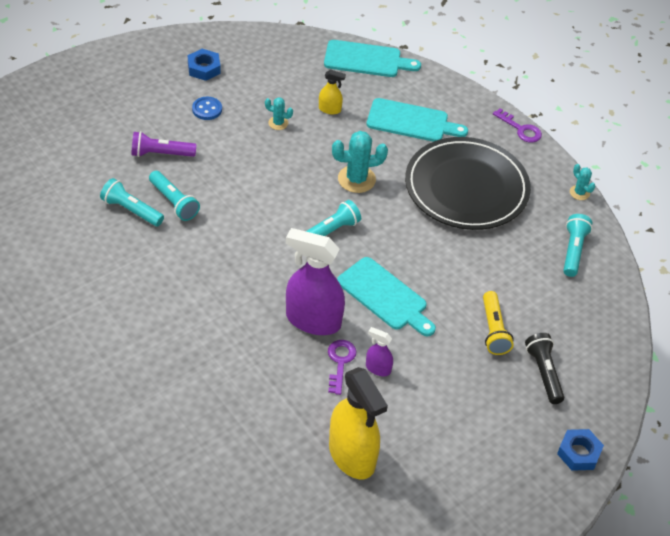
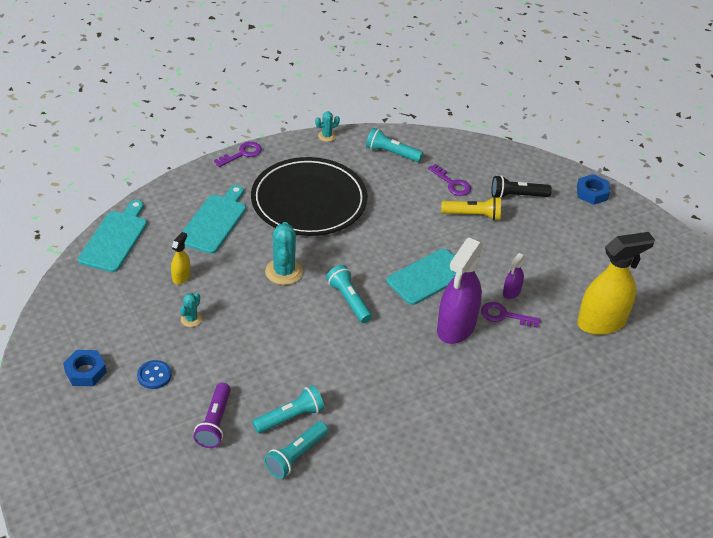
camera: 80 degrees left, 5 degrees down
(541, 309) = (452, 184): none -> purple key

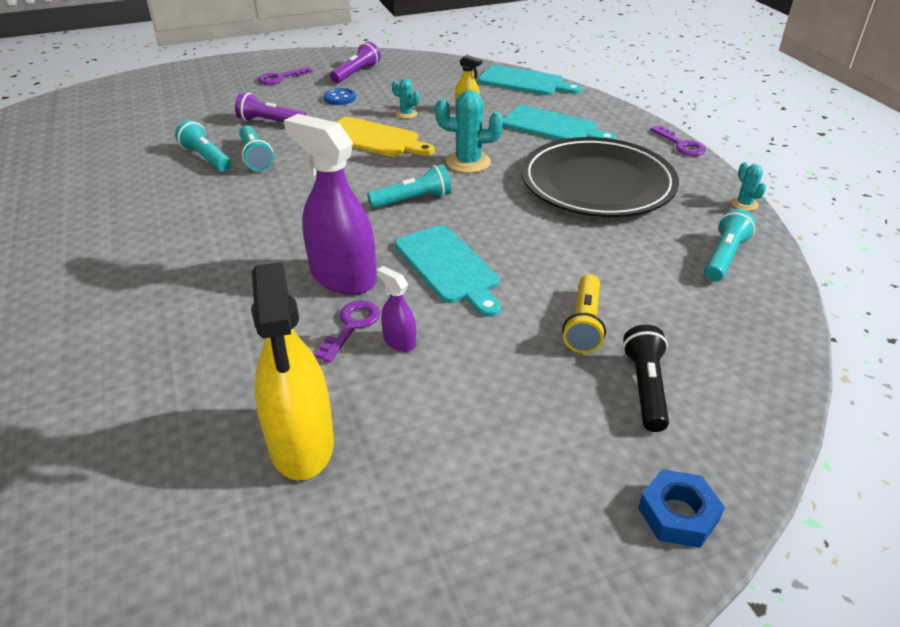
camera: 100 degrees right, 5 degrees down
(85, 372) = (356, 73): blue nut -> purple flashlight
(245, 336) = (374, 139): none -> yellow cutting board
(452, 184) = (662, 311): purple key -> purple key (280, 78)

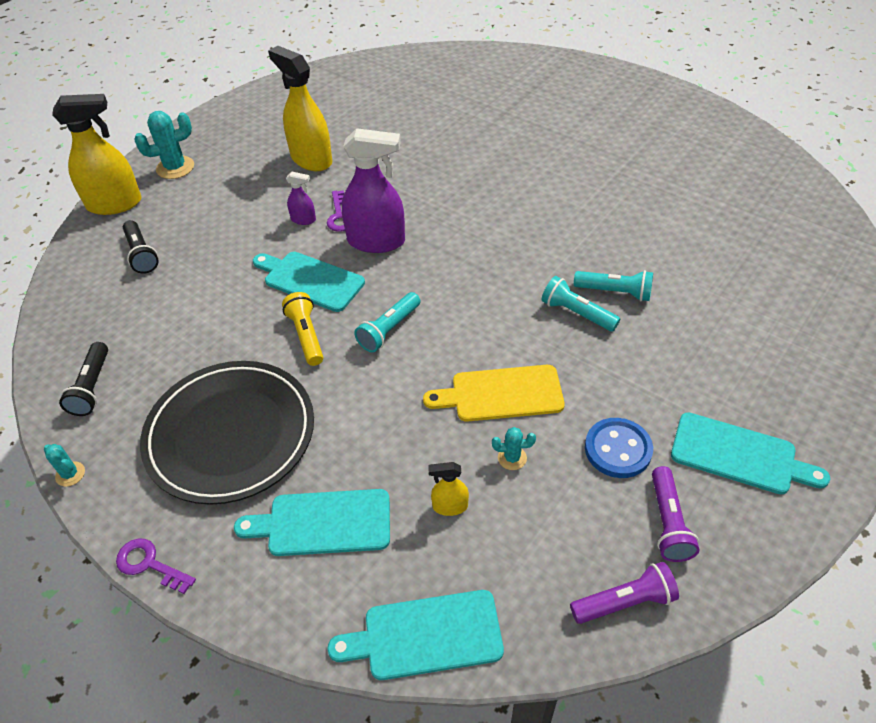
camera: 150 degrees right, 10 degrees up
(270, 122) = (631, 366): purple flashlight -> purple flashlight (624, 602)
(280, 78) = (739, 455): purple key -> turquoise cutting board
(340, 98) = (618, 449): blue button -> blue button, size x1.52
(468, 162) = (377, 404): turquoise cactus -> turquoise cactus (175, 168)
(584, 324) = (192, 278): yellow flashlight -> yellow flashlight (306, 336)
(678, 514) = (115, 204): blue nut -> yellow spray bottle
(724, 257) = (92, 387): turquoise flashlight -> black flashlight

